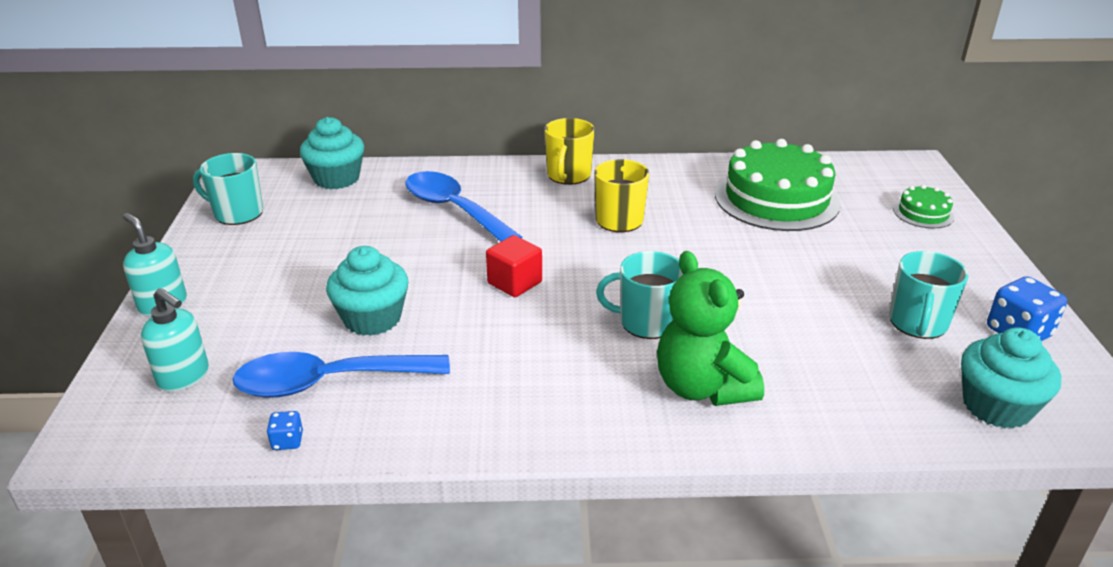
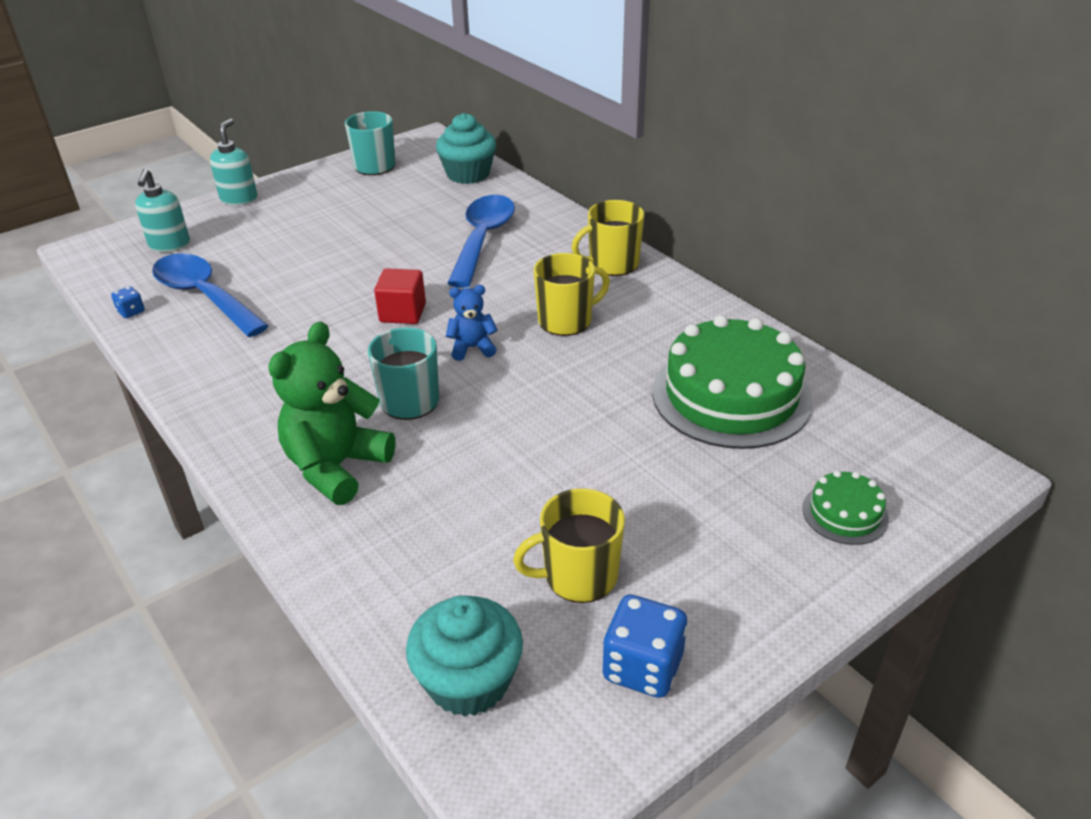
camera: 55 degrees right, 5 degrees up
(372, 318) = (294, 277): turquoise cupcake -> none
(607, 269) = (472, 348): none -> blue teddy bear
(918, 323) = (579, 576): turquoise mug -> yellow mug

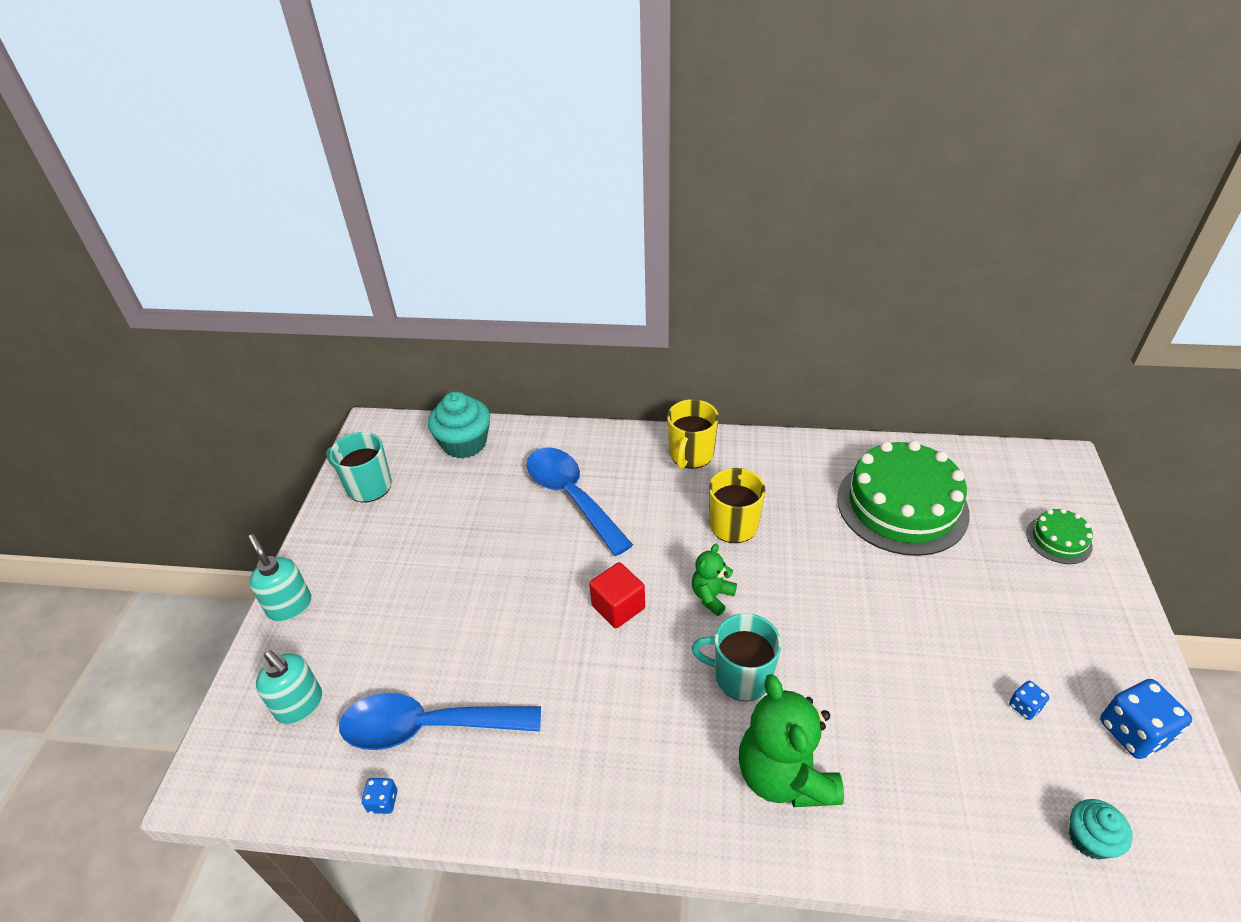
camera: 45 degrees left, 5 degrees up
(468, 681) = (1090, 839): turquoise cupcake -> turquoise cupcake, size x0.60
(472, 348) = (712, 596): blue teddy bear -> green teddy bear
(579, 576) = (1024, 707): yellow mug -> blue dice

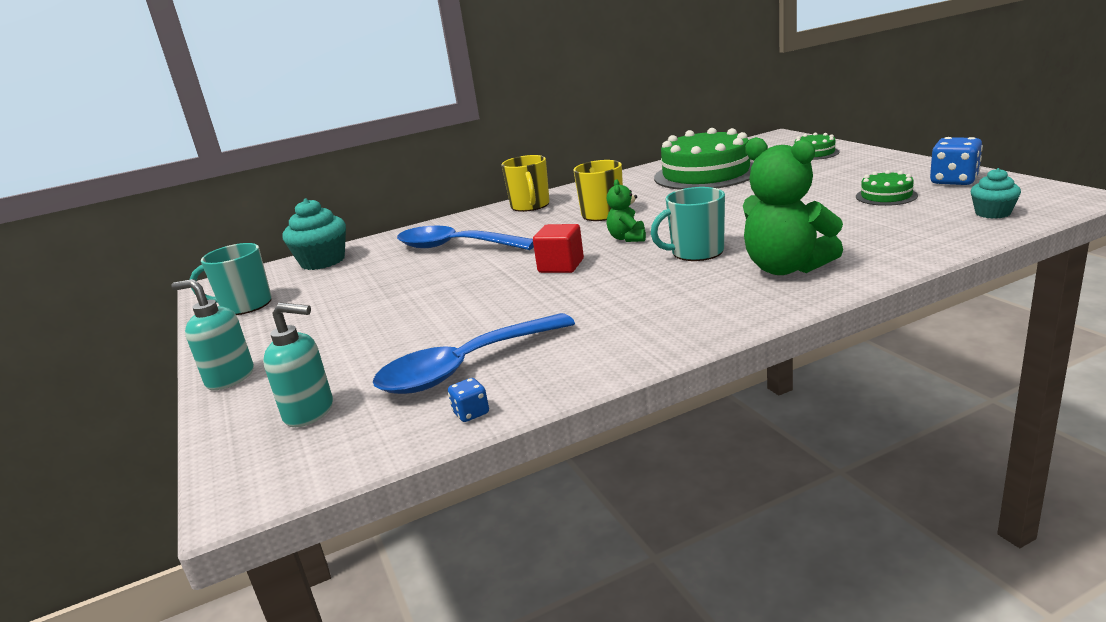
camera: 30 degrees left, 20 degrees down
(1024, 707) = (886, 196): blue dice -> green cake

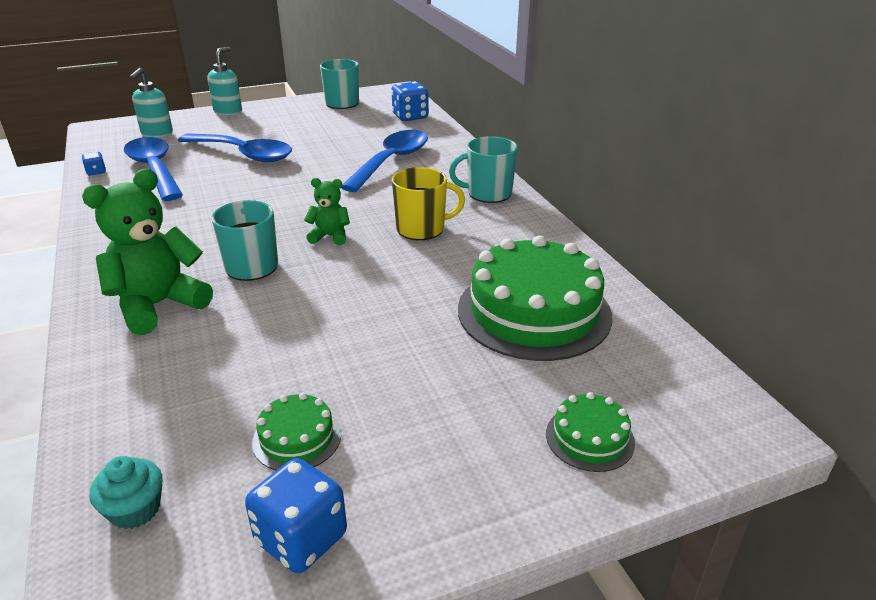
camera: 90 degrees right, 10 degrees up
(323, 261) = (410, 117): turquoise cupcake -> blue dice
(419, 322) = (243, 154): none -> blue spoon
(530, 206) = (488, 193): yellow mug -> turquoise mug
(561, 266) = (292, 203): red cube -> none

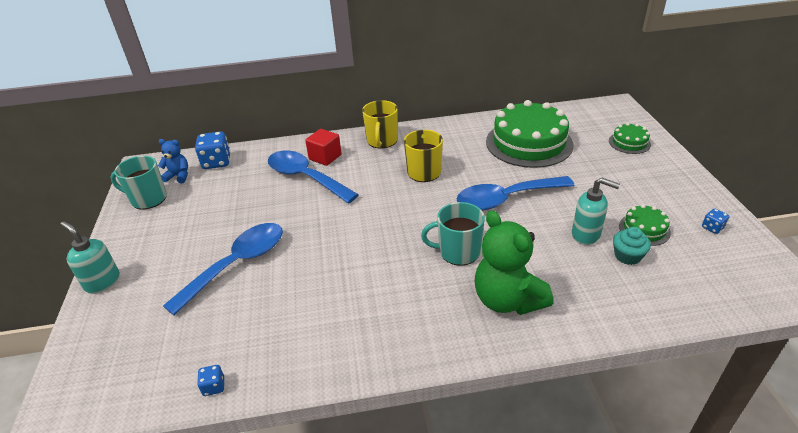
camera: 75 degrees left, 5 degrees up
(135, 509) = (711, 288): turquoise cupcake -> turquoise cupcake (627, 256)
(155, 169) = (237, 331): blue spoon -> blue spoon (506, 199)
(157, 134) = (127, 342): turquoise soap dispenser -> turquoise soap dispenser (586, 235)
(301, 538) = (712, 228): blue dice -> blue dice, size x0.50
(330, 236) = (423, 213): green teddy bear -> none
(381, 106) = (178, 176): none -> blue teddy bear
(437, 165) = (325, 157): none -> red cube
(488, 193) = (382, 141): turquoise mug -> yellow mug

